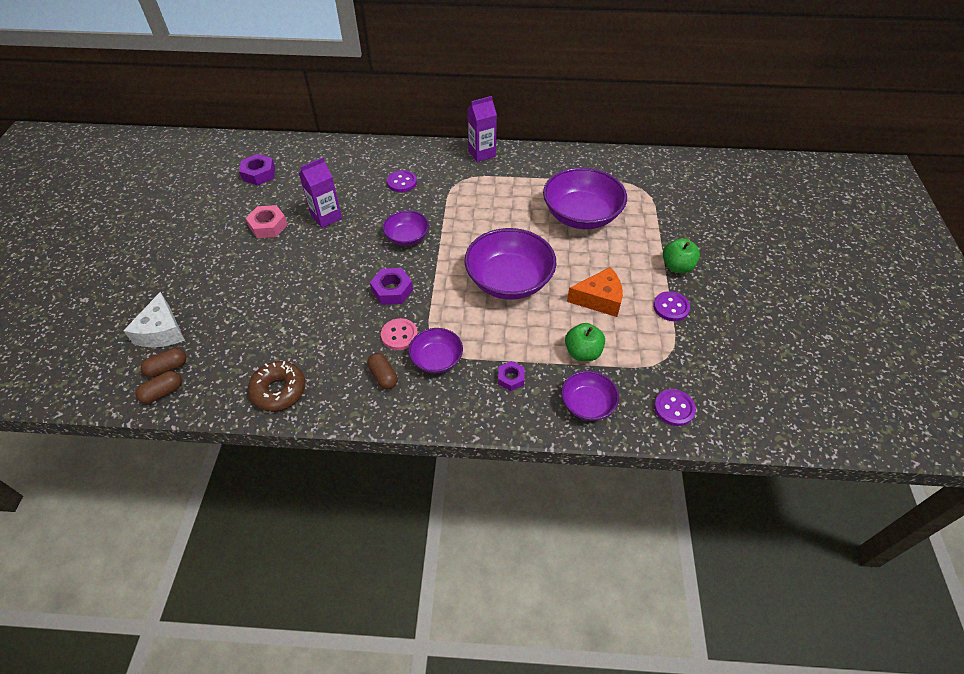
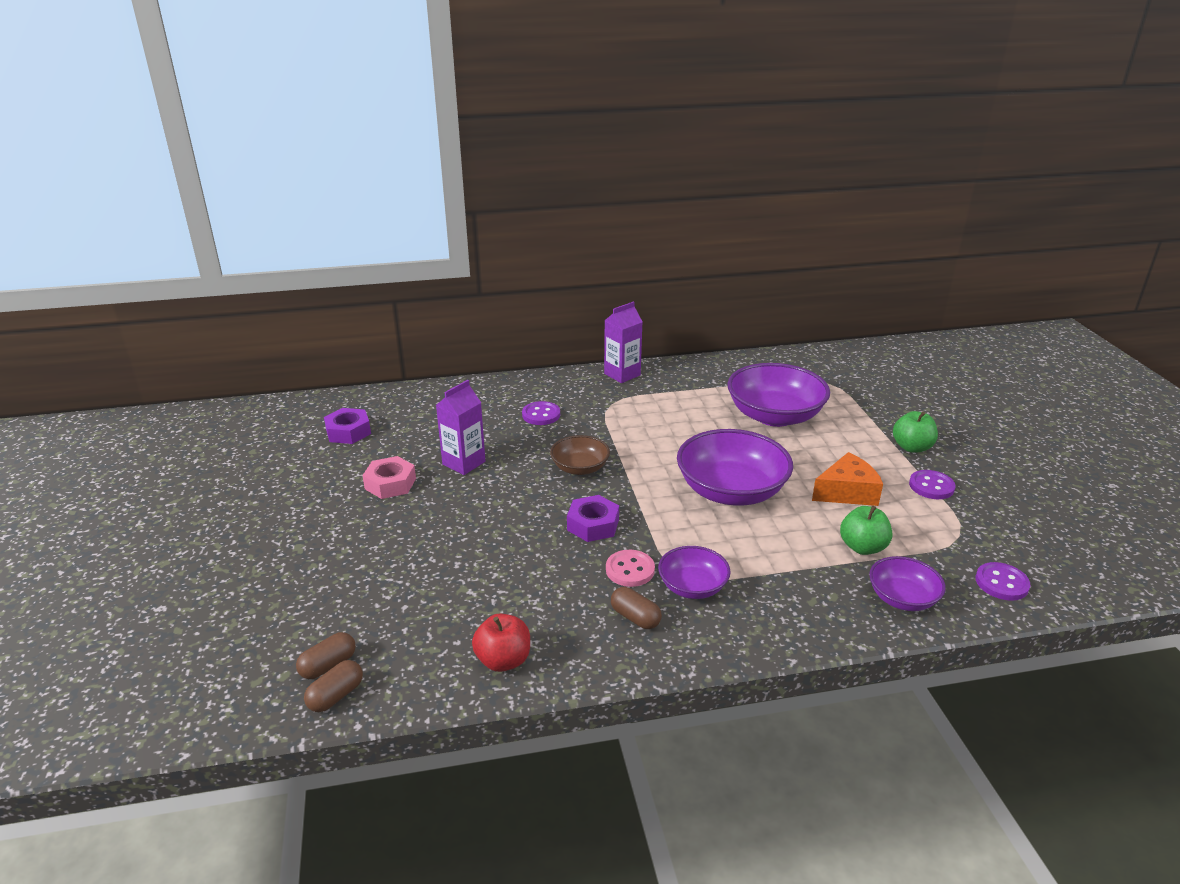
camera: 15 degrees left, 20 degrees down
(162, 331) = (298, 624): white cheese -> none
(279, 390) = (503, 660): brown donut -> red apple
(407, 237) = (580, 468): purple bowl -> brown bowl
(511, 378) = (795, 589): purple nut -> none

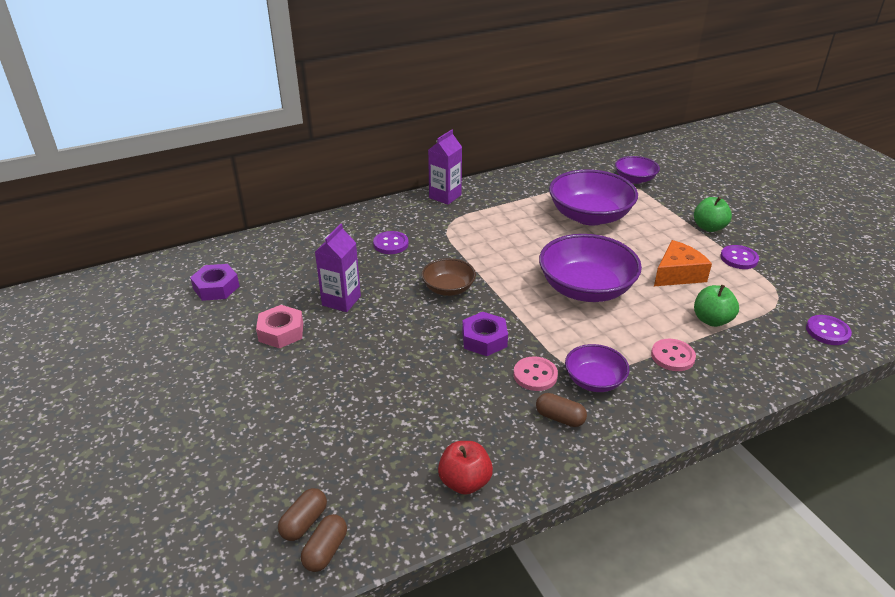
camera: 15 degrees left, 5 degrees up
(795, 577) = (672, 356): none -> pink button
(902, 598) = (762, 358): purple bowl -> purple bowl (635, 179)

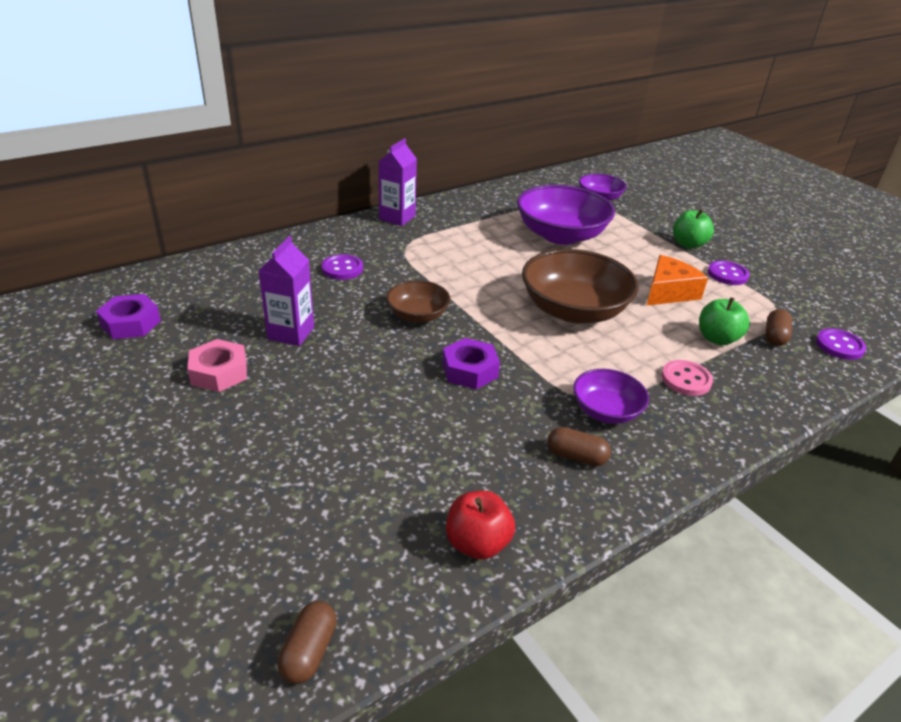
camera: 10 degrees left, 0 degrees up
(304, 522) = (275, 614): brown capsule -> brown capsule (775, 336)
(535, 375) = (537, 408): pink button -> none
(586, 289) = (573, 310): purple bowl -> brown bowl

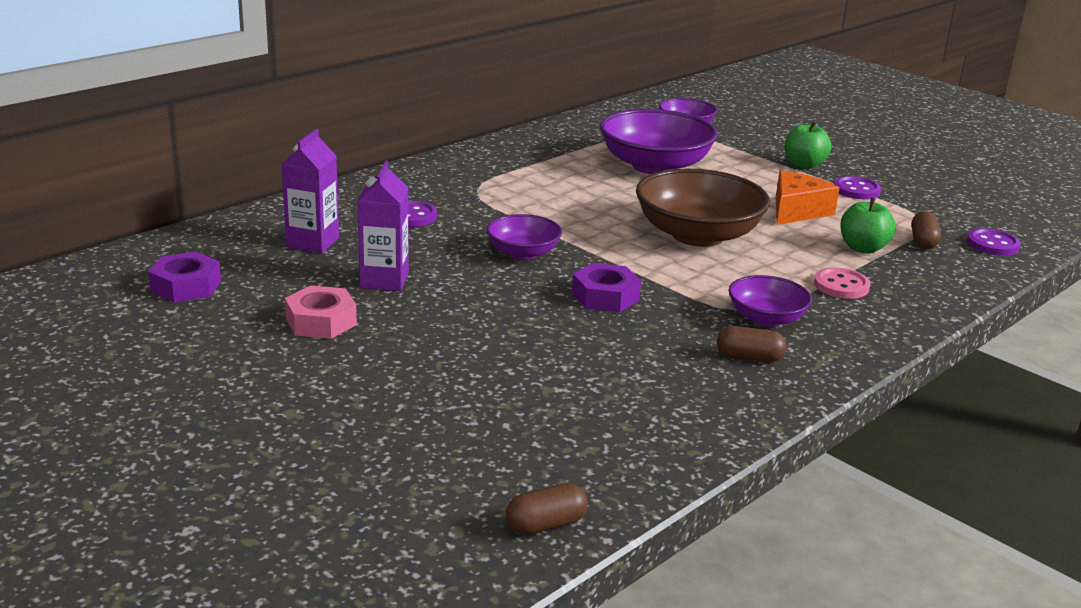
camera: 10 degrees left, 10 degrees down
(309, 651) = (546, 524): brown capsule -> brown capsule turned 60 degrees clockwise
(397, 217) = (452, 162): purple carton -> purple carton (313, 242)
(417, 315) = (523, 253): brown bowl -> purple bowl
(477, 543) = (676, 432): red apple -> none

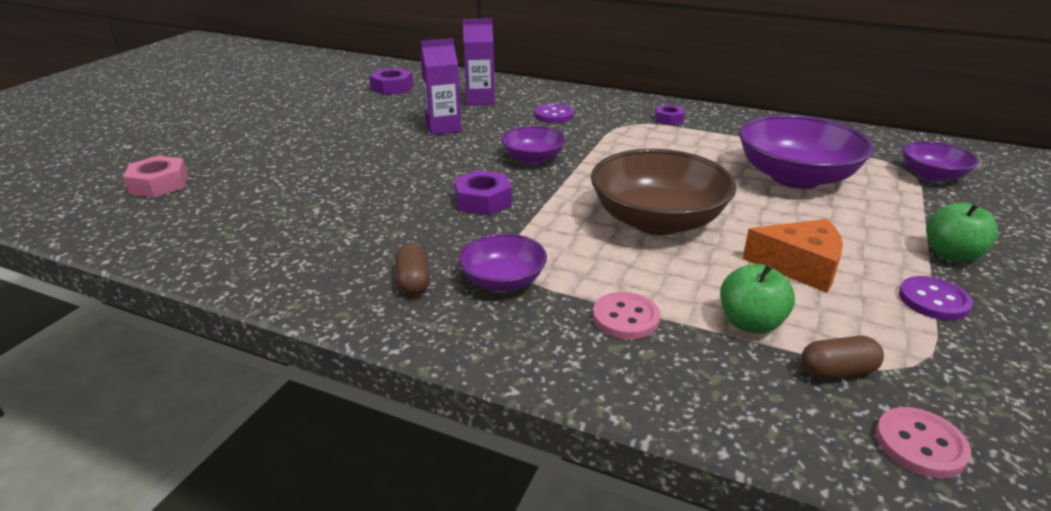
camera: 70 degrees right, 5 degrees up
(321, 321) = (371, 124): pink nut -> pink nut (159, 184)
(482, 171) = (668, 119): none -> purple nut
(546, 524) = (125, 236): brown capsule -> none
(992, 244) = (920, 444): purple button -> pink button

